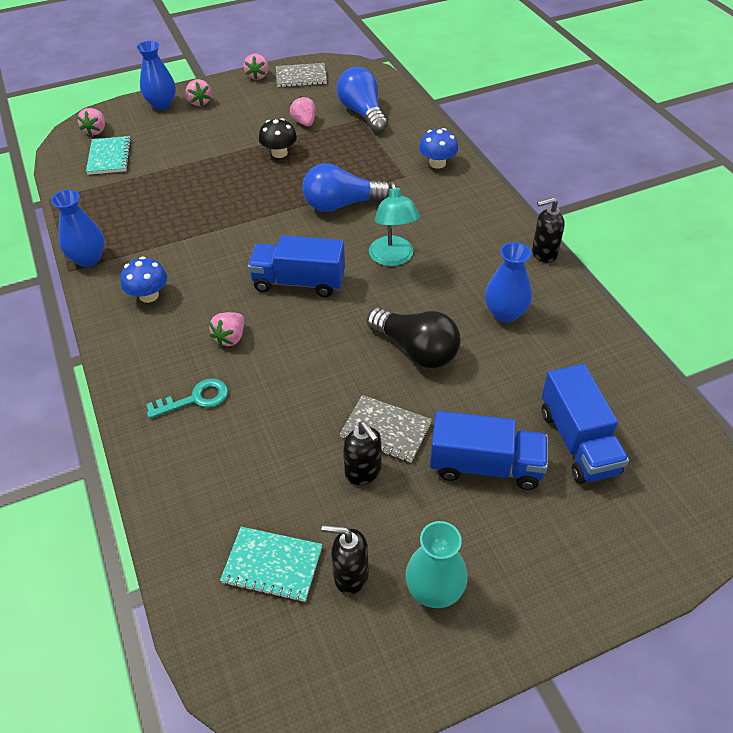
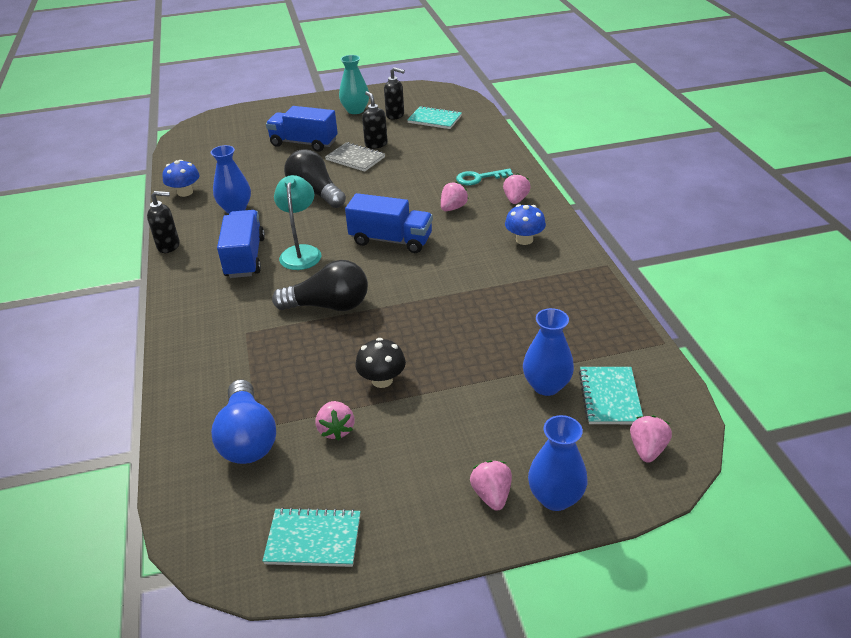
camera: 170 degrees left, 10 degrees down
(88, 259) = (591, 273): blue vase -> blue vase (546, 386)
(257, 76) = (389, 553): pink strawberry -> pink strawberry (515, 200)
(301, 77) = (313, 539): grey notebook -> turquoise notebook
(341, 204) = (328, 306): blue light bulb -> black light bulb
(437, 163) = (199, 345): blue mushroom -> blue mushroom (185, 192)
(578, 441) = (243, 149): blue truck -> blue truck (245, 257)

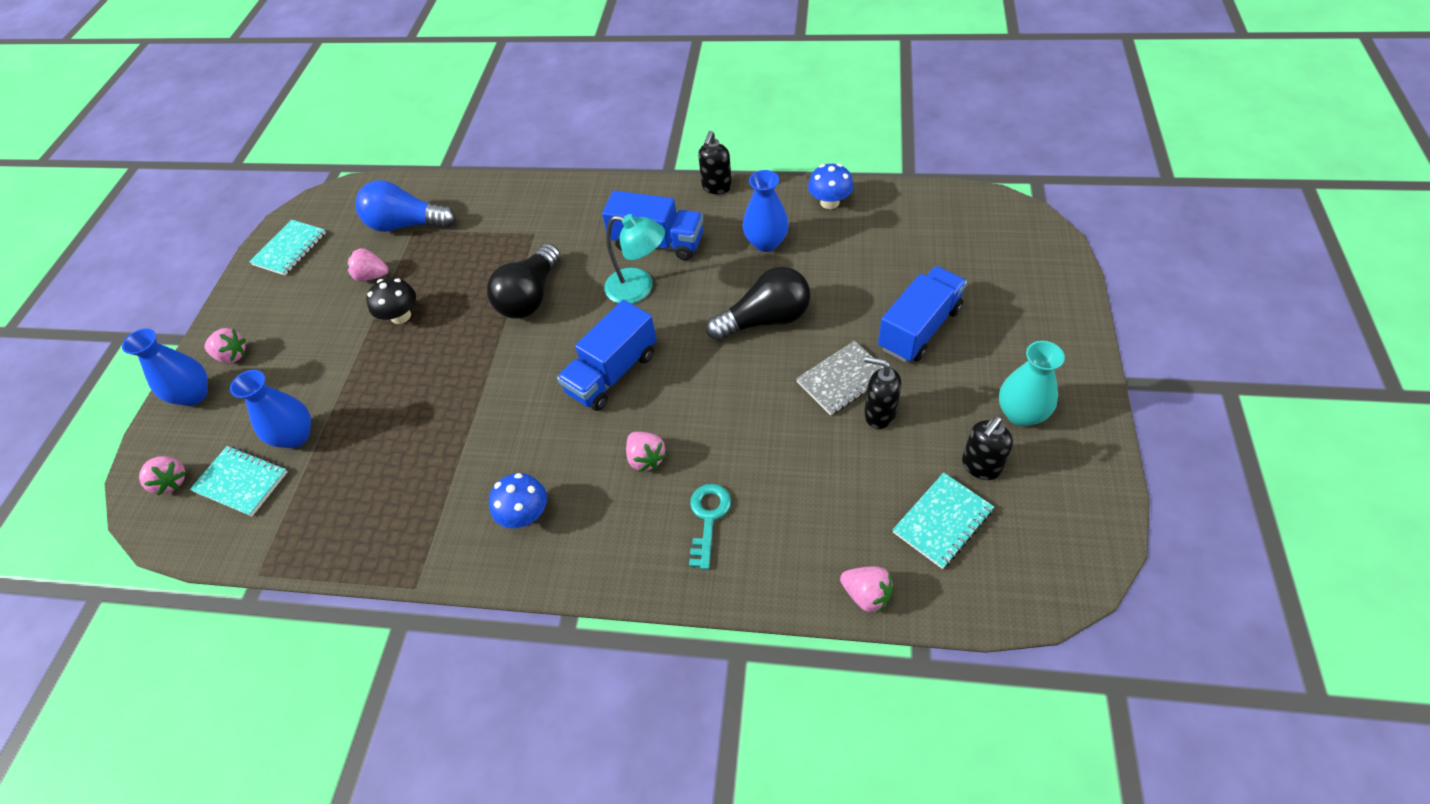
camera: 115 degrees right, 15 degrees up
(376, 144) = (879, 414): black soap dispenser -> black soap dispenser turned 150 degrees counterclockwise
(515, 200) = (623, 543): pink strawberry -> pink strawberry (866, 594)

